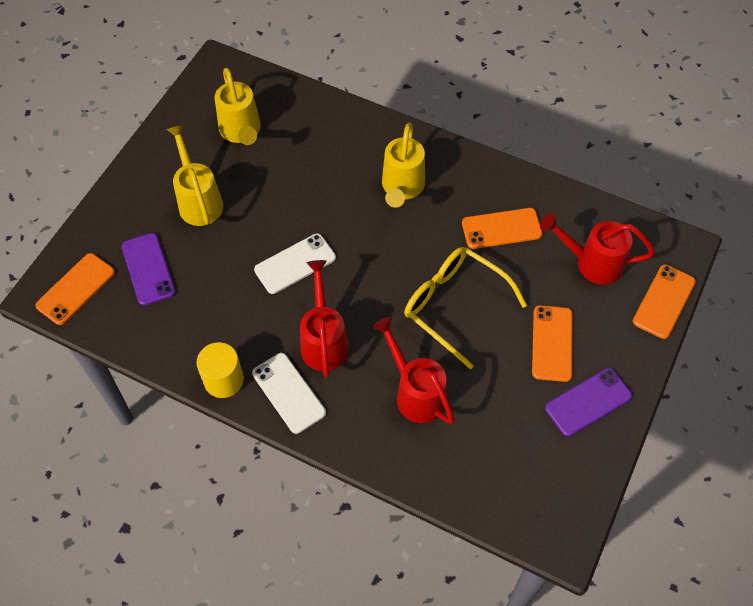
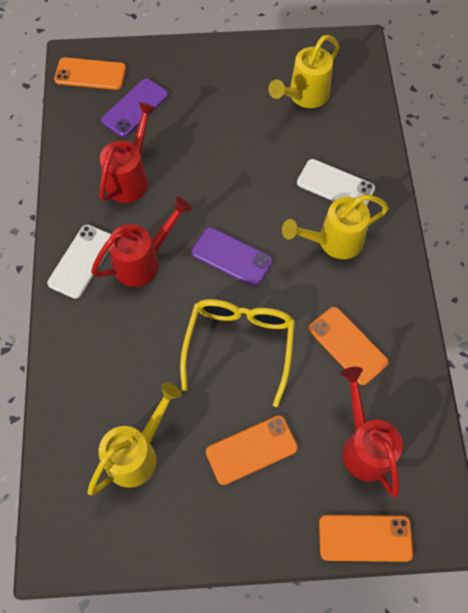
camera: 60 degrees right, 5 degrees up
(198, 200) = (218, 105): yellow watering can -> yellow watering can (137, 453)
(223, 380) = (68, 210): yellow cylinder -> none
(295, 264) = (203, 202): white phone -> white phone (335, 185)
(415, 393) = (134, 357): red watering can -> red watering can (130, 178)
(588, 402) = (207, 512): purple phone -> purple phone (232, 257)

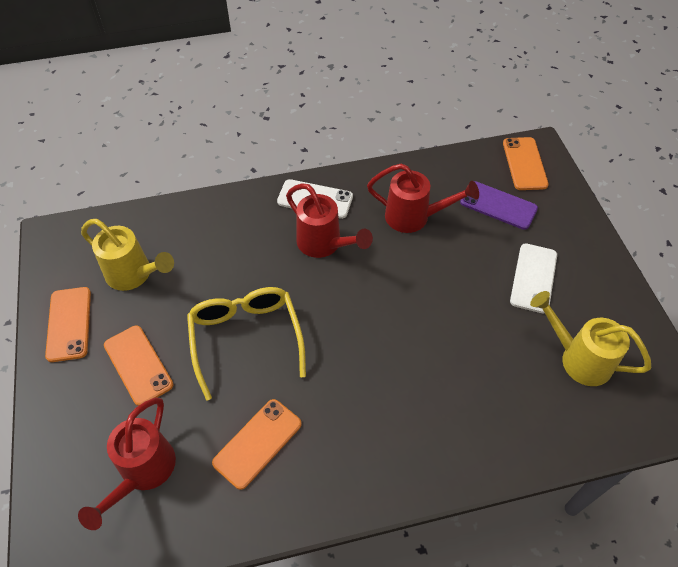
camera: 80 degrees right, 10 degrees down
(232, 257) = (344, 316): purple phone -> none
(239, 345) = (246, 338): yellow glasses -> yellow glasses turned 105 degrees counterclockwise
(334, 242) = (385, 414): yellow watering can -> none
(335, 185) = (462, 408): white phone -> white phone (533, 278)
(364, 446) = (143, 472): red watering can -> red watering can turned 135 degrees clockwise
(365, 538) = (46, 482): orange phone -> orange phone (69, 324)

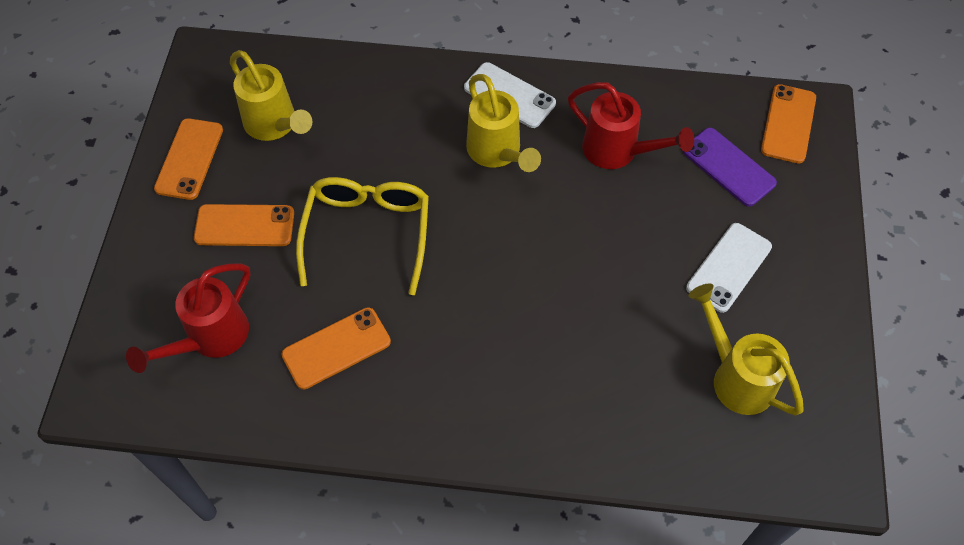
camera: 20 degrees right, 5 degrees up
(138, 365) = (244, 225): orange phone -> orange phone turned 75 degrees counterclockwise
(324, 244) = (497, 153): red watering can -> yellow watering can

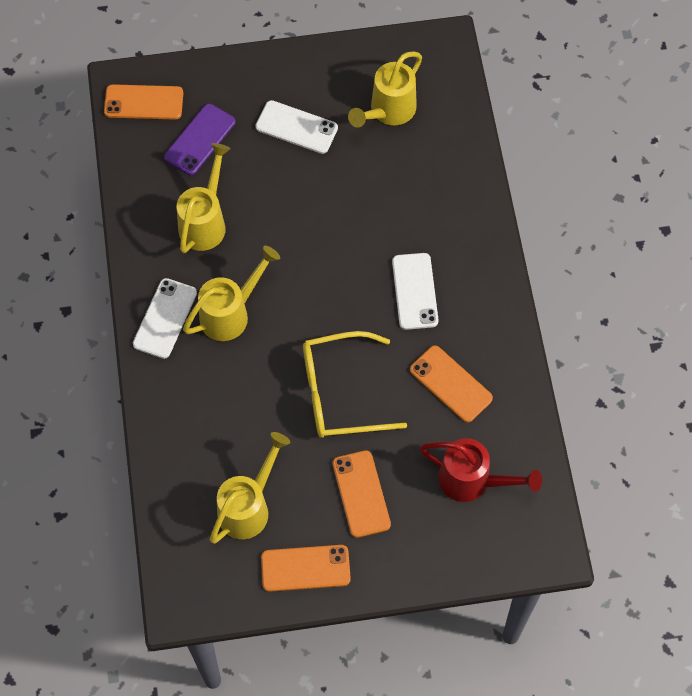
camera: 105 degrees left, 5 degrees up
(469, 341) = (415, 291): none -> white phone
(618, 151) = (205, 222): red watering can -> yellow watering can

